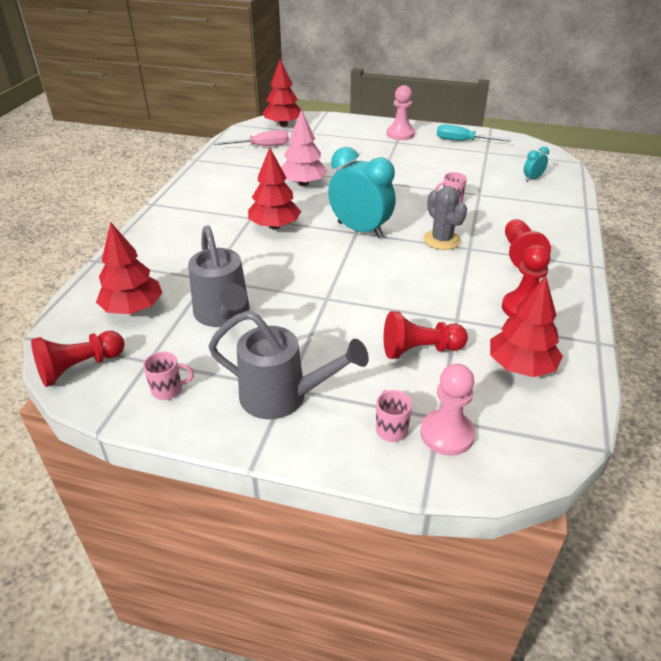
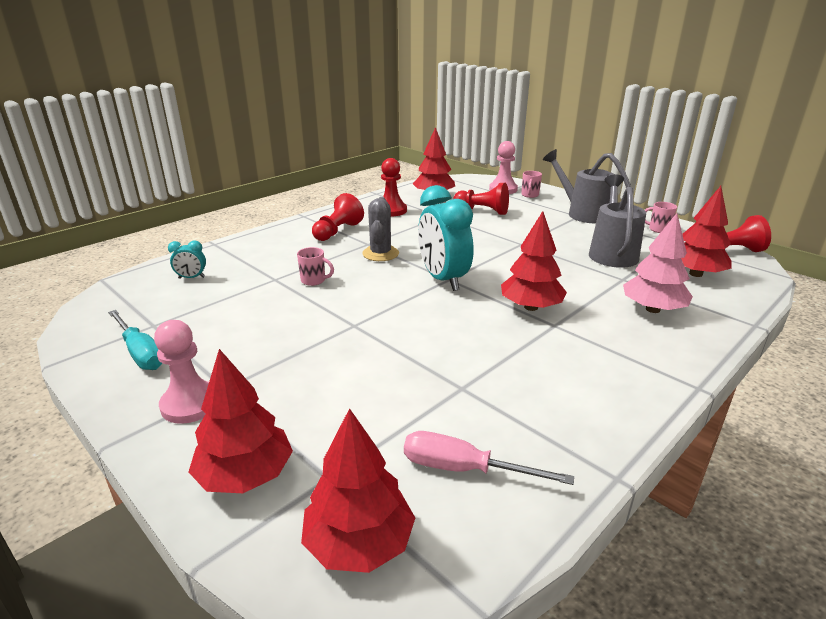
camera: 150 degrees left, 10 degrees down
(303, 183) = (453, 353): pink tree -> pink tree (653, 309)
(342, 126) = (245, 475): none -> red tree

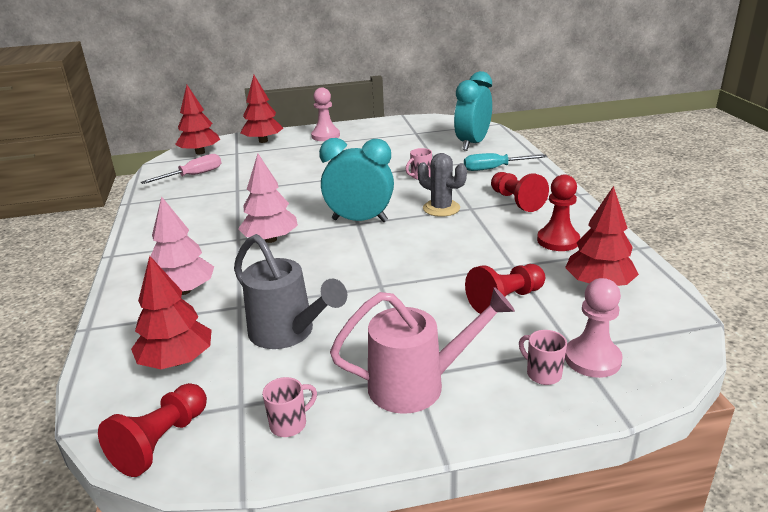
camera: 125 degrees right, 0 degrees up
(140, 353) = (387, 129): turquoise screwdriver -> turquoise screwdriver (494, 168)
(191, 278) = (472, 144): turquoise clock -> turquoise clock, size x2.26
(531, 307) = (270, 239): red tree -> pink tree
(583, 213) = (417, 385): grey watering can -> pink watering can

